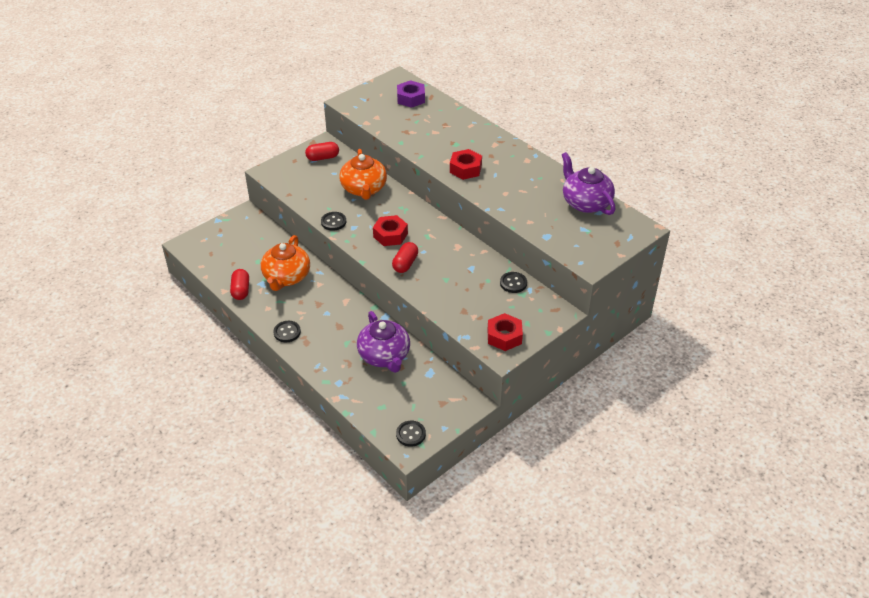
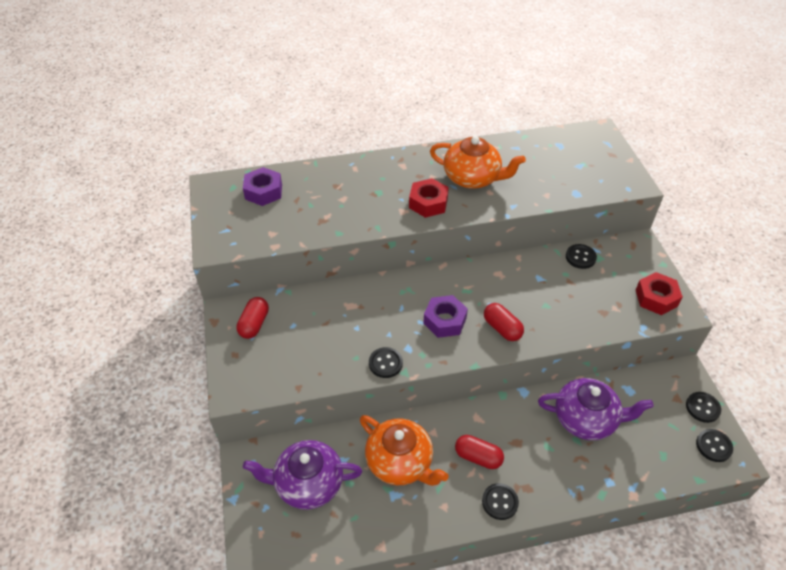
camera: 60 degrees left, 5 degrees up
(241, 290) = (393, 525): red capsule -> red capsule (478, 457)
(364, 189) = (346, 310): orange teapot -> orange teapot (472, 178)
(390, 235) = (444, 321): red nut -> purple nut
(444, 420) = (702, 408): none -> black button
(585, 203) = (541, 147): purple teapot -> purple teapot (307, 483)

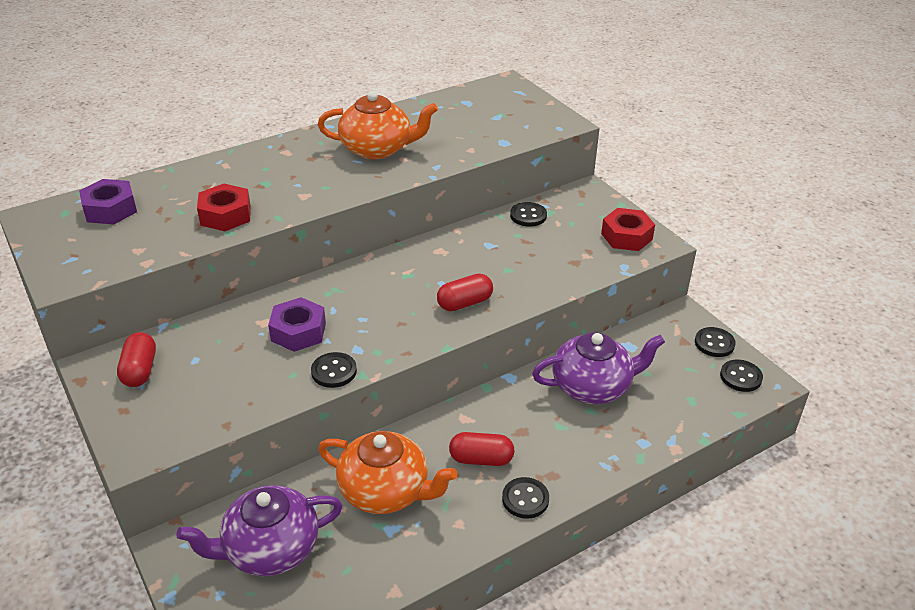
camera: 20 degrees left, 10 degrees down
(428, 203) = (332, 182): red nut -> red nut (225, 215)
(444, 321) = (392, 311): purple nut -> purple nut (298, 332)
(502, 328) = (465, 303): red capsule -> red capsule turned 60 degrees counterclockwise

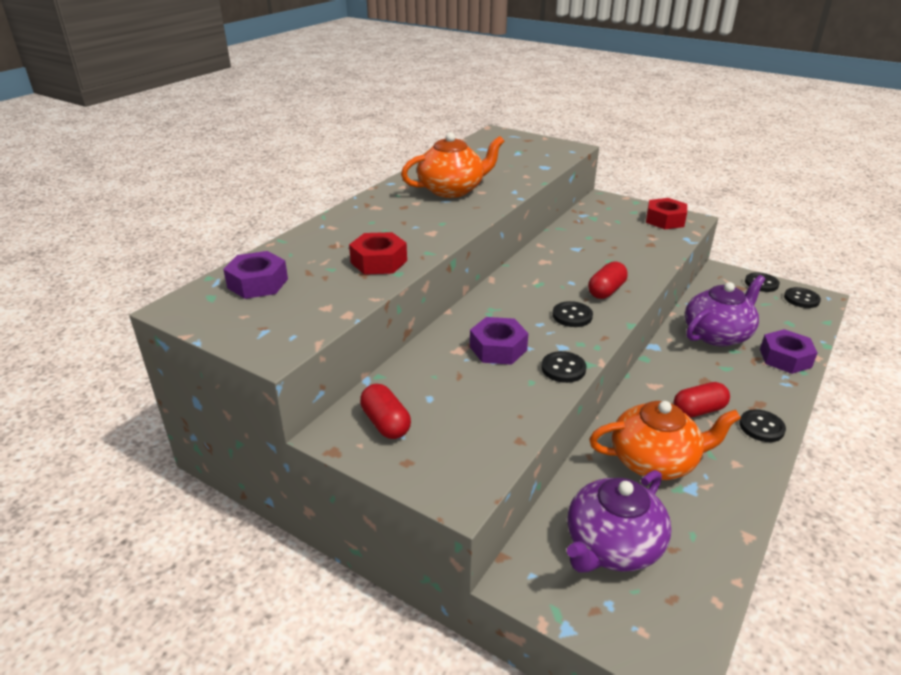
camera: 25 degrees left, 5 degrees down
(528, 216) = (581, 223): black button -> black button (572, 316)
(637, 438) = (785, 358): none -> purple nut

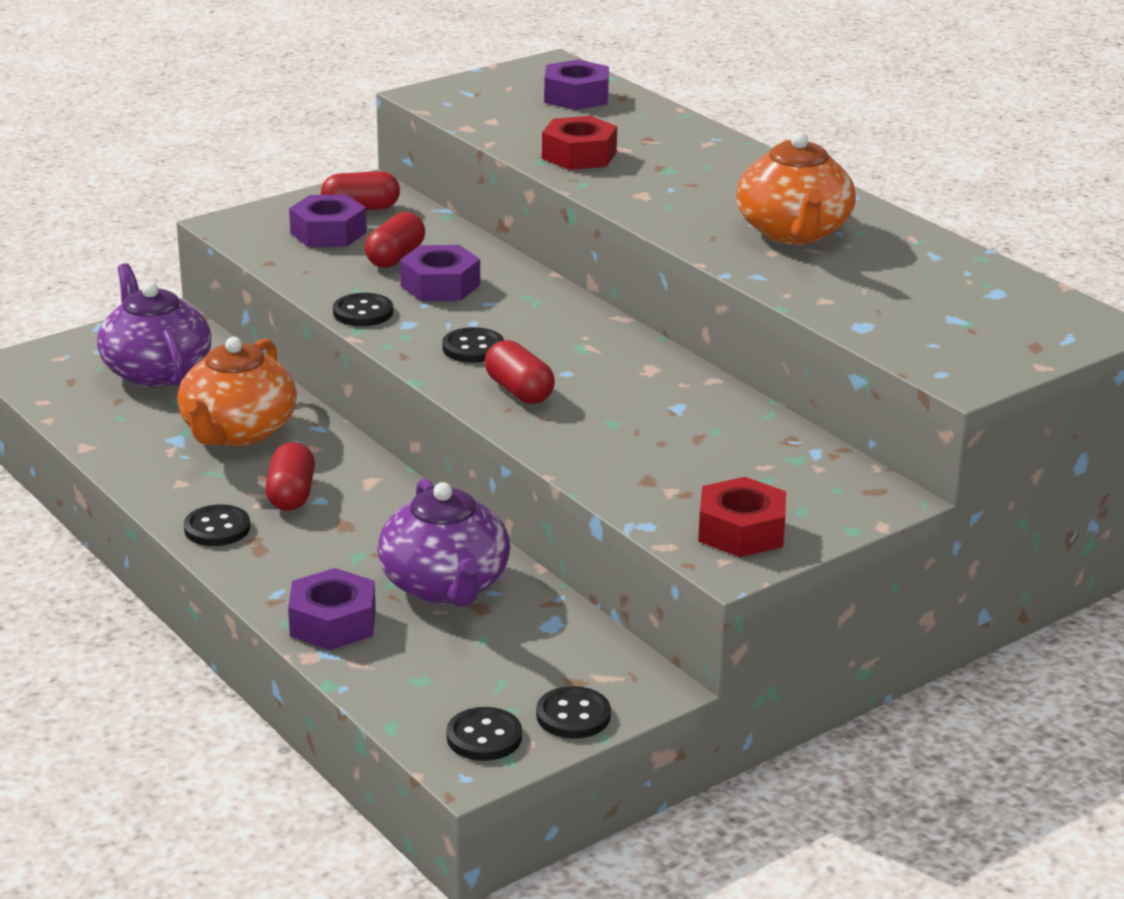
camera: 110 degrees right, 5 degrees down
(444, 426) = (328, 233): none -> purple nut
(467, 379) = (395, 257): none -> red capsule

